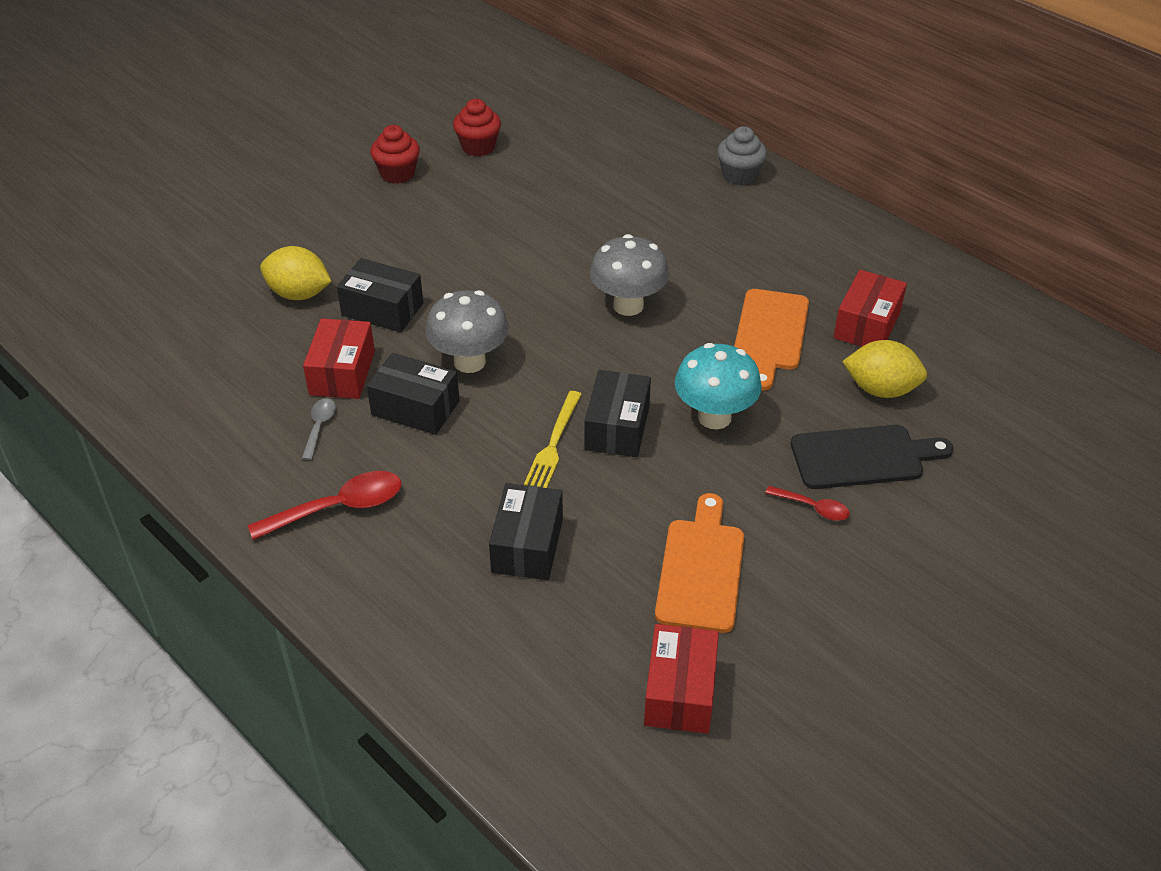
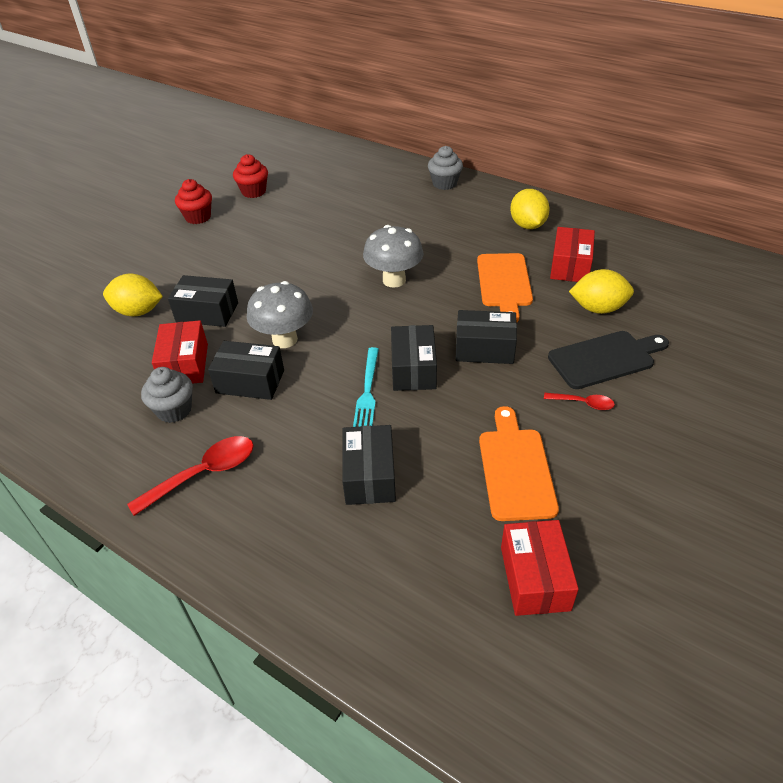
camera: 10 degrees left, 0 degrees up
(319, 427) = (174, 410): grey spoon -> grey cupcake
(554, 443) = (368, 390): yellow fork -> turquoise fork
(714, 417) = (484, 349): turquoise mushroom -> black box
(831, 256) = (527, 225): none -> yellow lemon

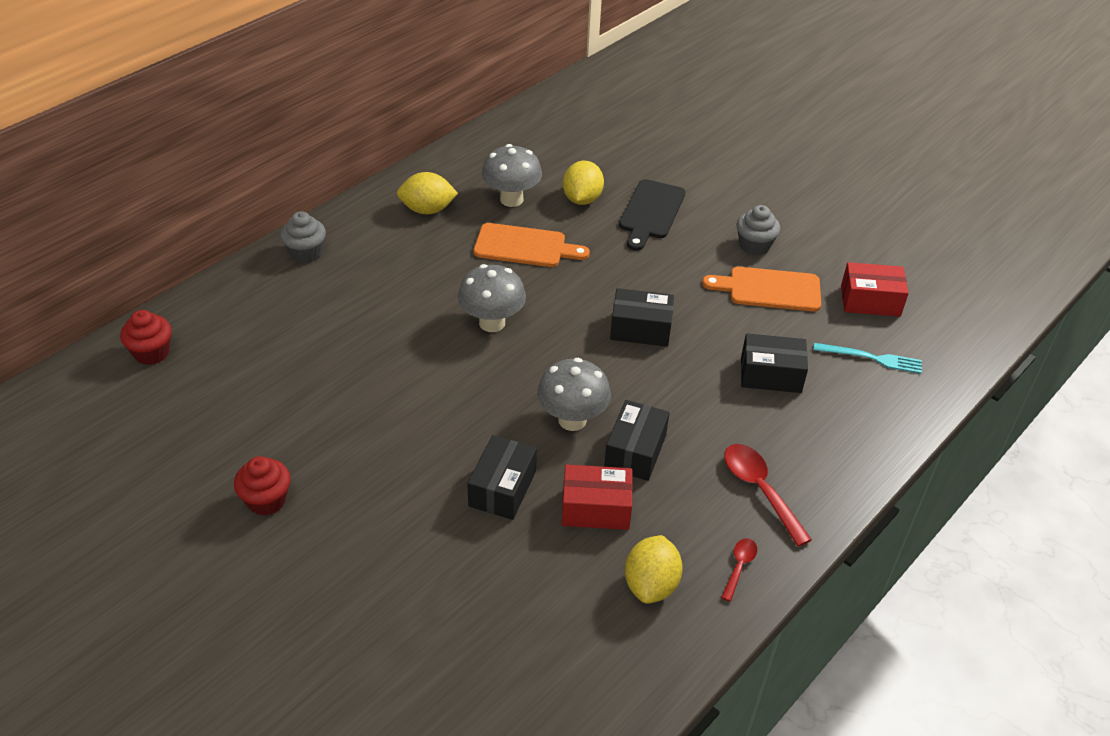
camera: 85 degrees left, 0 degrees up
(138, 311) = (479, 560): yellow lemon -> yellow lemon (651, 585)
(174, 410) = (668, 516): grey cupcake -> grey cupcake (754, 246)
(254, 192) = (225, 435): red cupcake -> red cupcake (152, 353)
(368, 390) = (663, 364): turquoise fork -> turquoise fork (871, 358)
(484, 349) = (621, 278): black box -> none
(570, 266) = (511, 199): red box -> grey mushroom
(583, 403) = (702, 237): red spoon -> red spoon (739, 566)
(605, 359) = (650, 212): black cutting board -> black cutting board turned 150 degrees counterclockwise

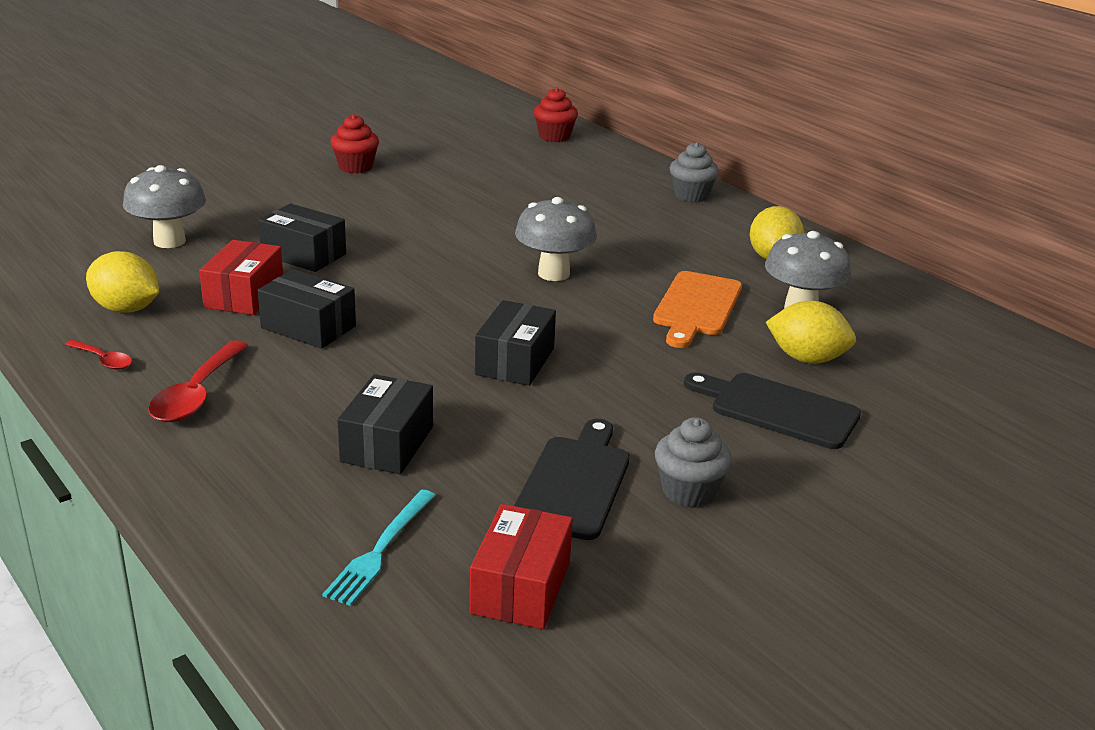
camera: 100 degrees right, 15 degrees down
(572, 420) = (377, 299): grey mushroom -> grey mushroom (169, 241)
(759, 490) = (197, 394): red spoon -> red spoon turned 120 degrees clockwise
(769, 289) = (575, 483): orange cutting board -> black cutting board

